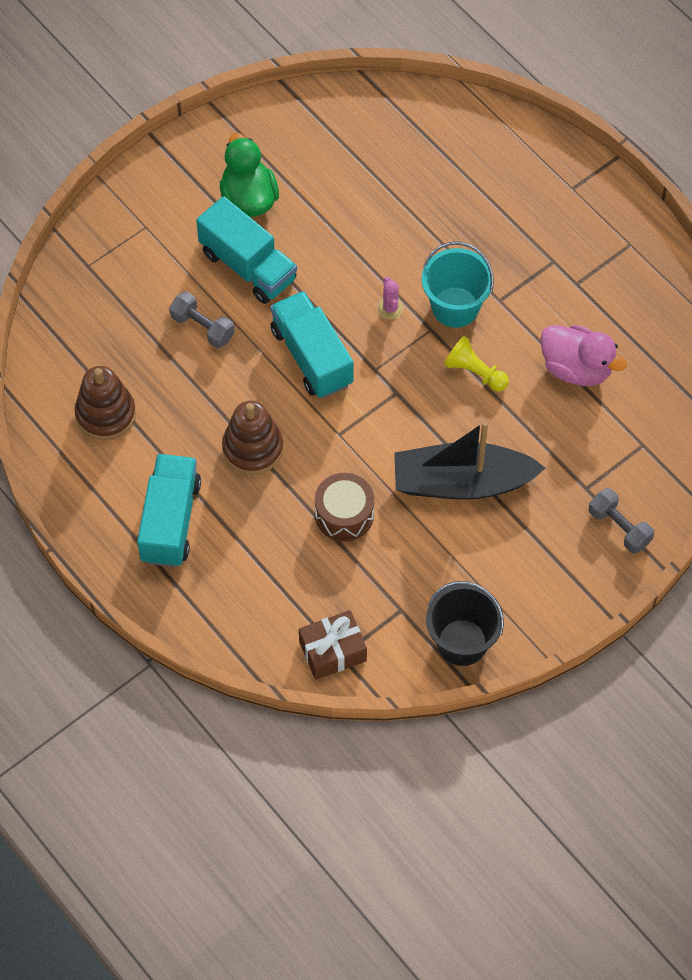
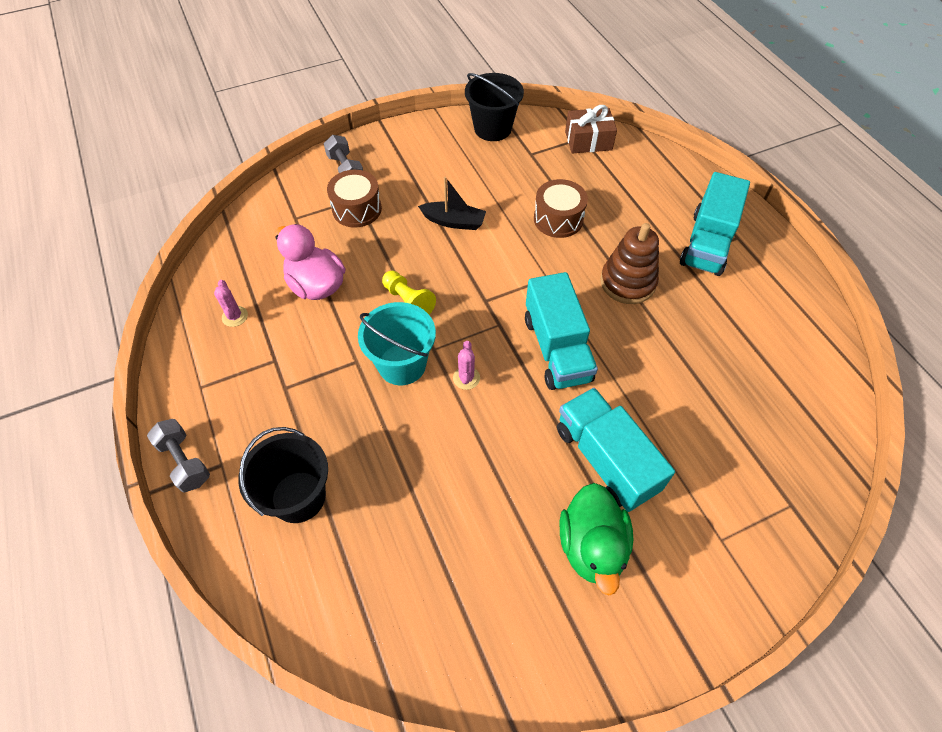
camera: 165 degrees left, 5 degrees down
(105, 414) = (766, 340): brown stacking toy -> none
(202, 327) = (663, 402): grey dumbbell -> grey dumbbell (185, 461)
(462, 482) = (453, 221): black boat -> black boat, size x0.53
(495, 180) = (298, 496): none -> black bucket
(579, 473) = (357, 209): none -> brown drum
(639, 316) = (235, 316): none -> pink cactus

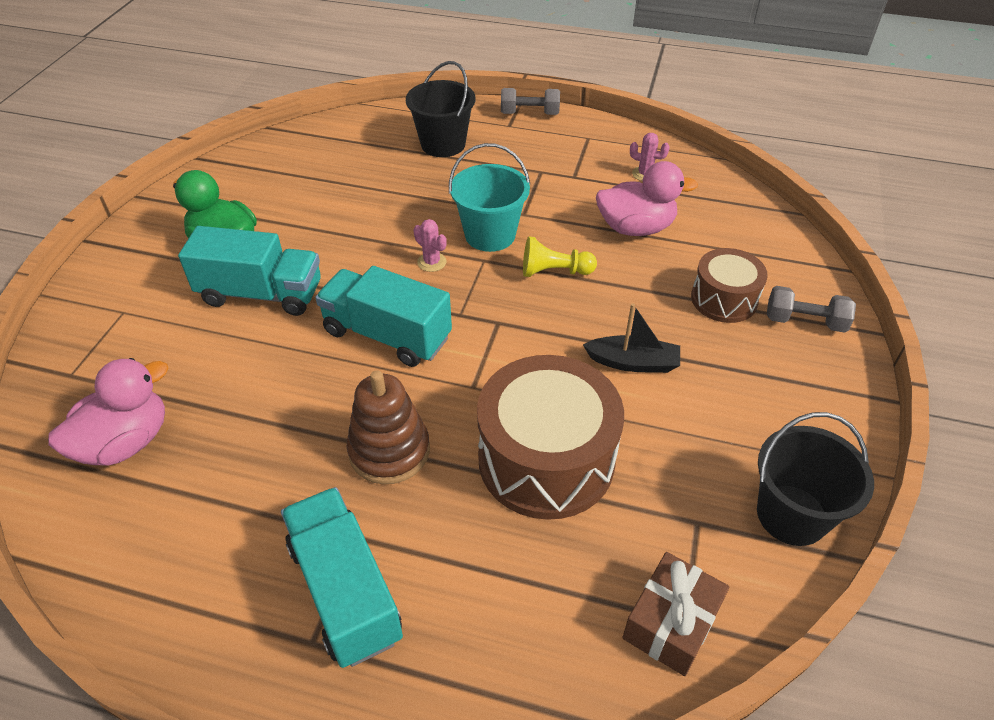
camera: 130 degrees right, 10 degrees down
(453, 221) = (633, 362): black boat -> black boat turned 135 degrees counterclockwise
(558, 219) = (546, 459): brown drum -> brown drum, size x1.74
(775, 410) = (125, 442): none -> pink duck

